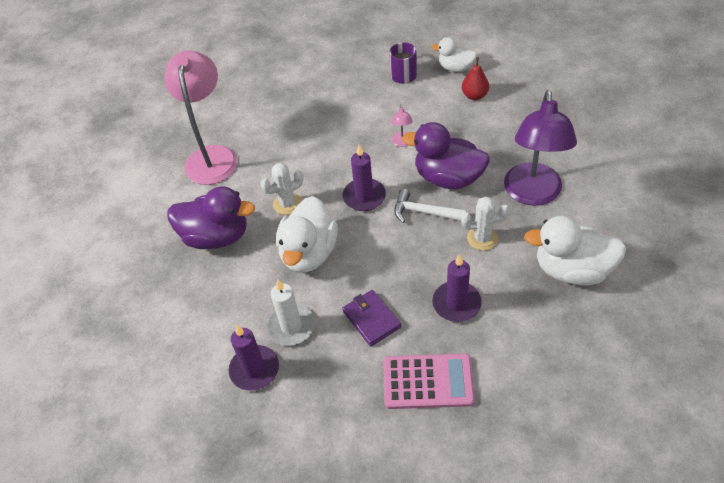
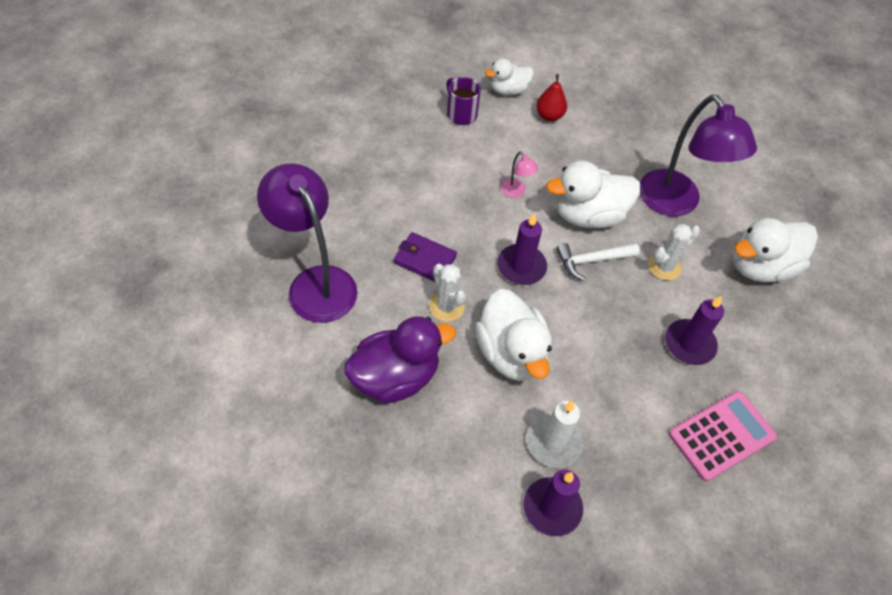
camera: 40 degrees left, 5 degrees up
(212, 156) = (315, 283): pink lamp -> purple lamp
(287, 204) = (446, 306): white cactus -> white cactus turned 60 degrees counterclockwise
(371, 319) = (625, 397): purple wallet -> purple wallet (425, 259)
(448, 178) = (588, 215): purple duck -> white duck

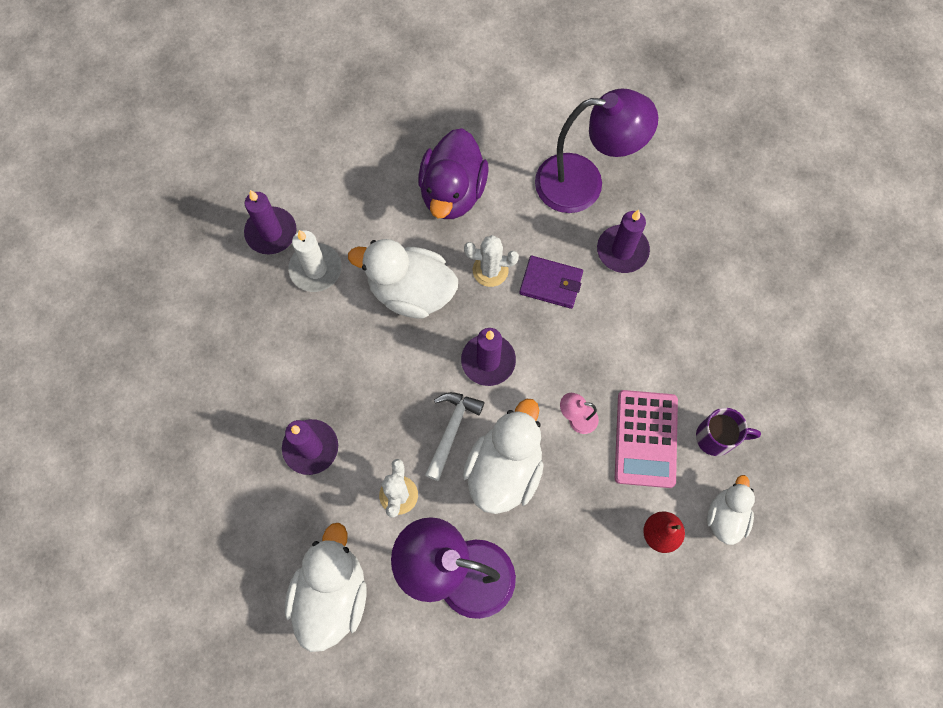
camera: 130 degrees right, 15 degrees up
(359, 227) = (622, 250): none -> purple candle
(425, 259) = (551, 283): purple wallet -> purple wallet turned 45 degrees clockwise
(721, 436) = (220, 402): pink calculator -> pink calculator (645, 439)

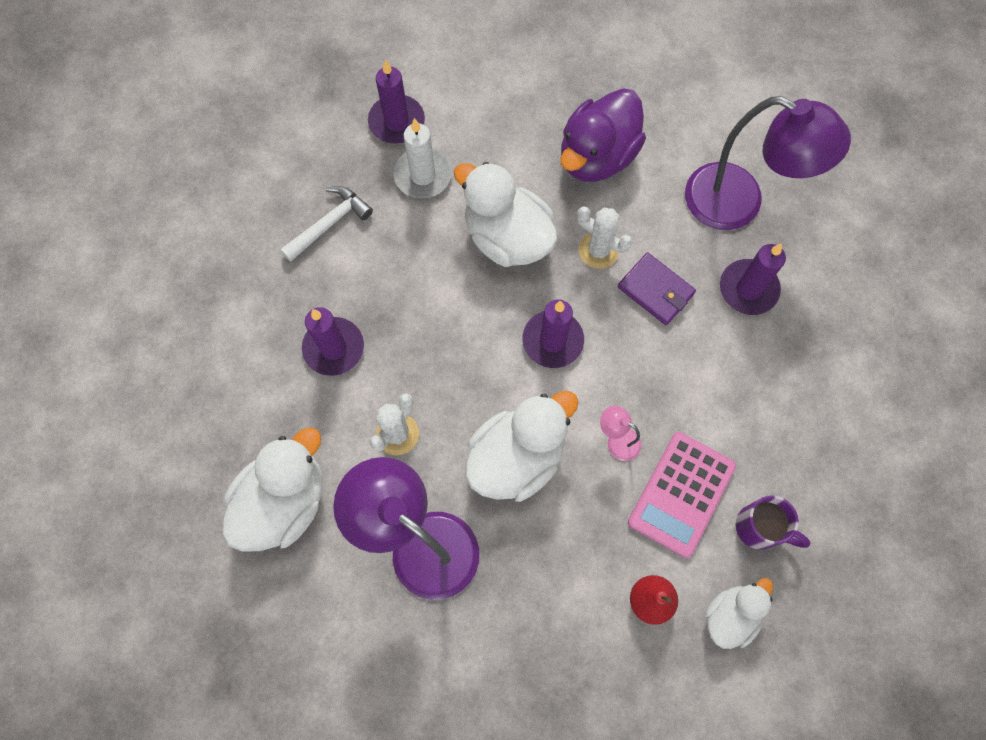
camera: 25 degrees right, 0 degrees up
(451, 430) = (482, 393): white hammer -> white hammer (330, 223)

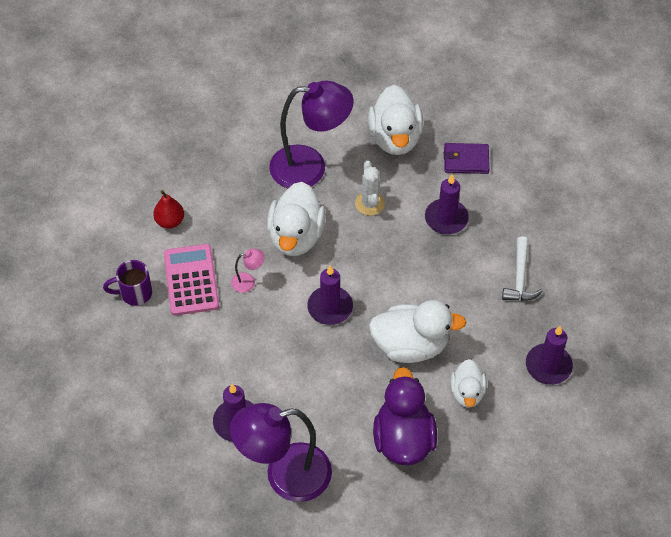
camera: 140 degrees right, 15 degrees down
(423, 175) = (497, 345): white candle -> none
(598, 250) = (349, 378): white cactus -> none
(655, 290) = (294, 379): purple wallet -> purple wallet (466, 160)
(730, 616) = (122, 242): white duck -> white duck (467, 392)

